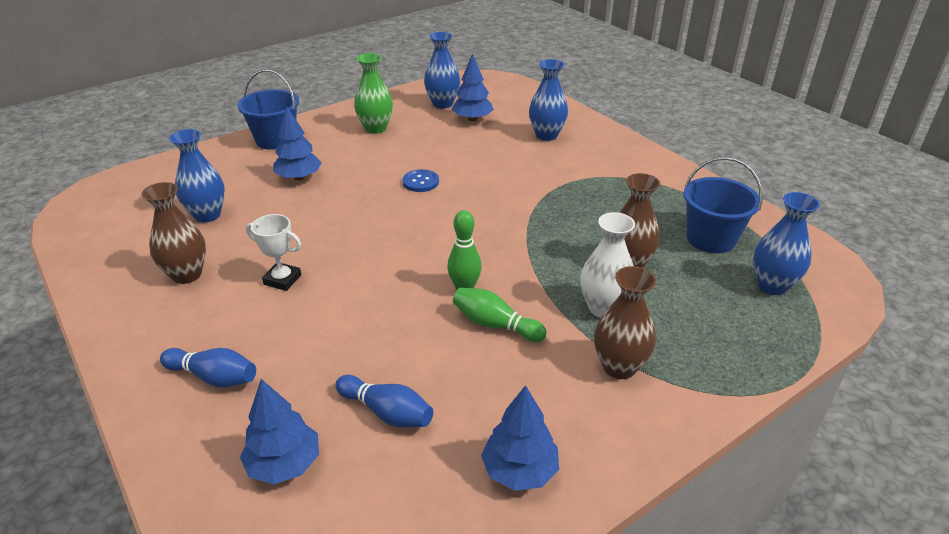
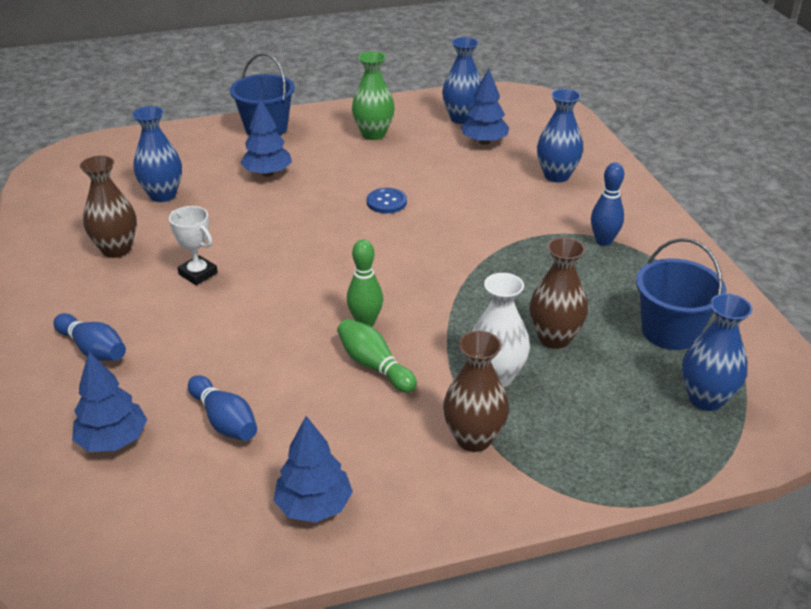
camera: 20 degrees right, 0 degrees up
(615, 179) = (603, 241): none -> blue bowling pin

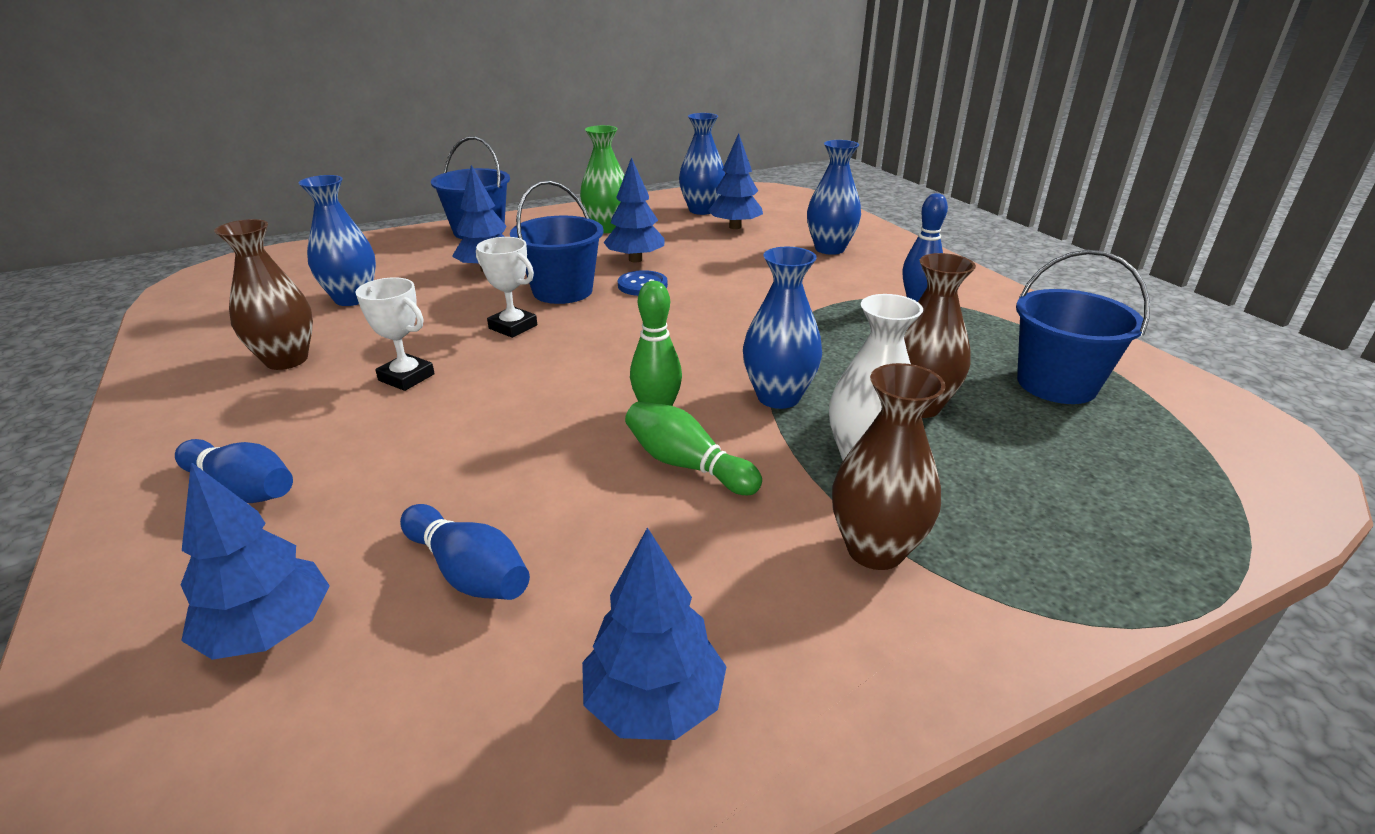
camera: 10 degrees left, 5 degrees down
(278, 235) = (513, 327): none -> white trophy
(322, 202) = (562, 291): none -> blue bucket
(388, 173) = (635, 259): none -> blue tree
(705, 399) = (1158, 457): blue vase -> blue vase (778, 397)

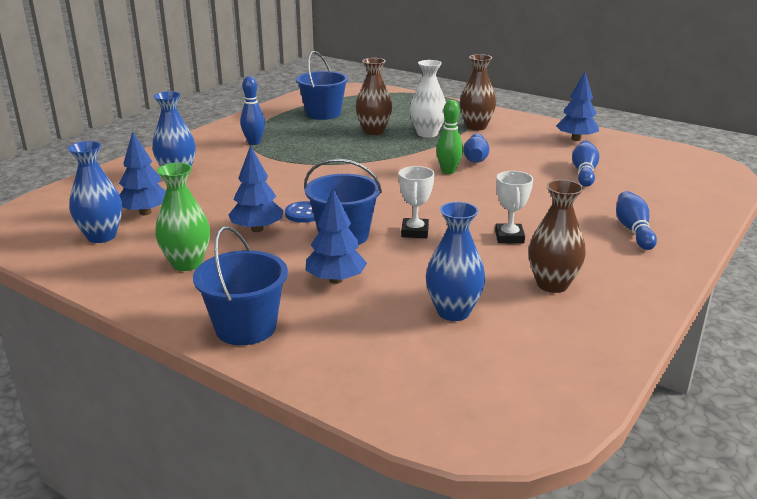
camera: 120 degrees left, 5 degrees down
(269, 631) = (655, 190): blue tree -> none
(687, 465) = (475, 158): green bowling pin -> blue bowling pin
(778, 397) = (401, 153): blue vase -> none

